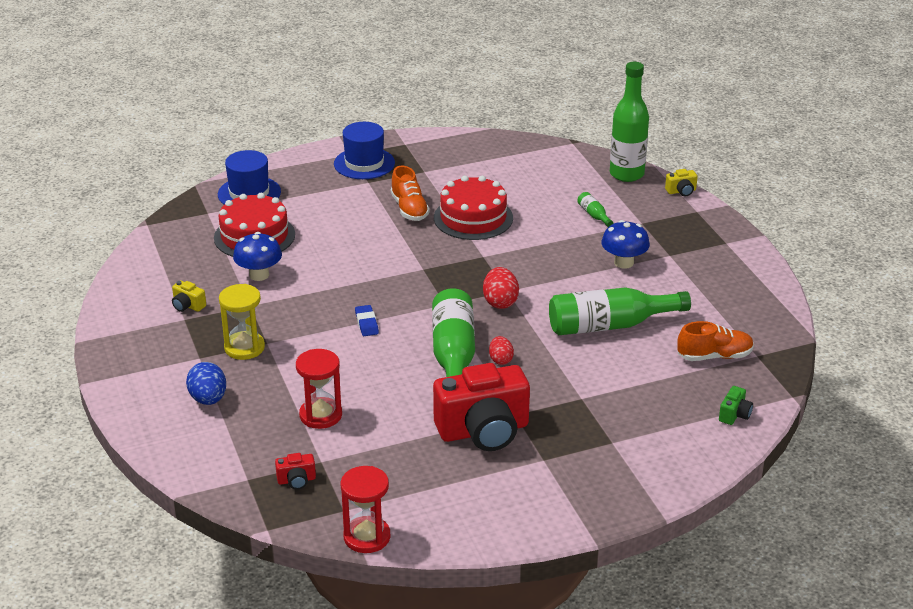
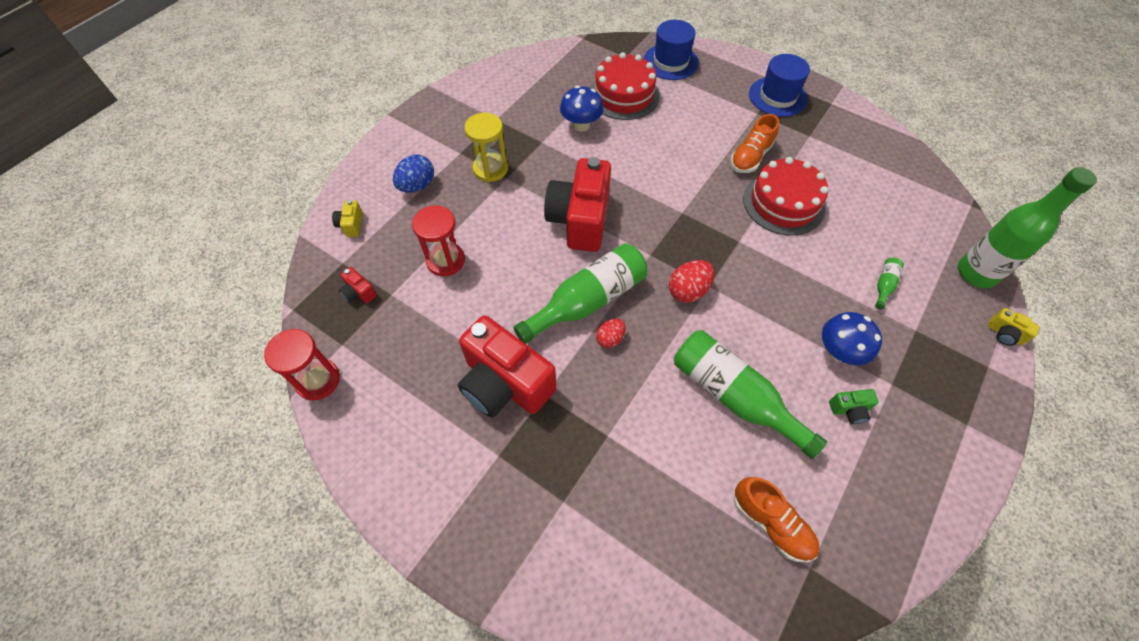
camera: 55 degrees right, 25 degrees up
(188, 306) = (512, 111): yellow camera -> yellow camera (351, 225)
(366, 323) = (580, 220): blue eraser -> red camera
(734, 415) = (693, 601): green camera -> green camera (849, 410)

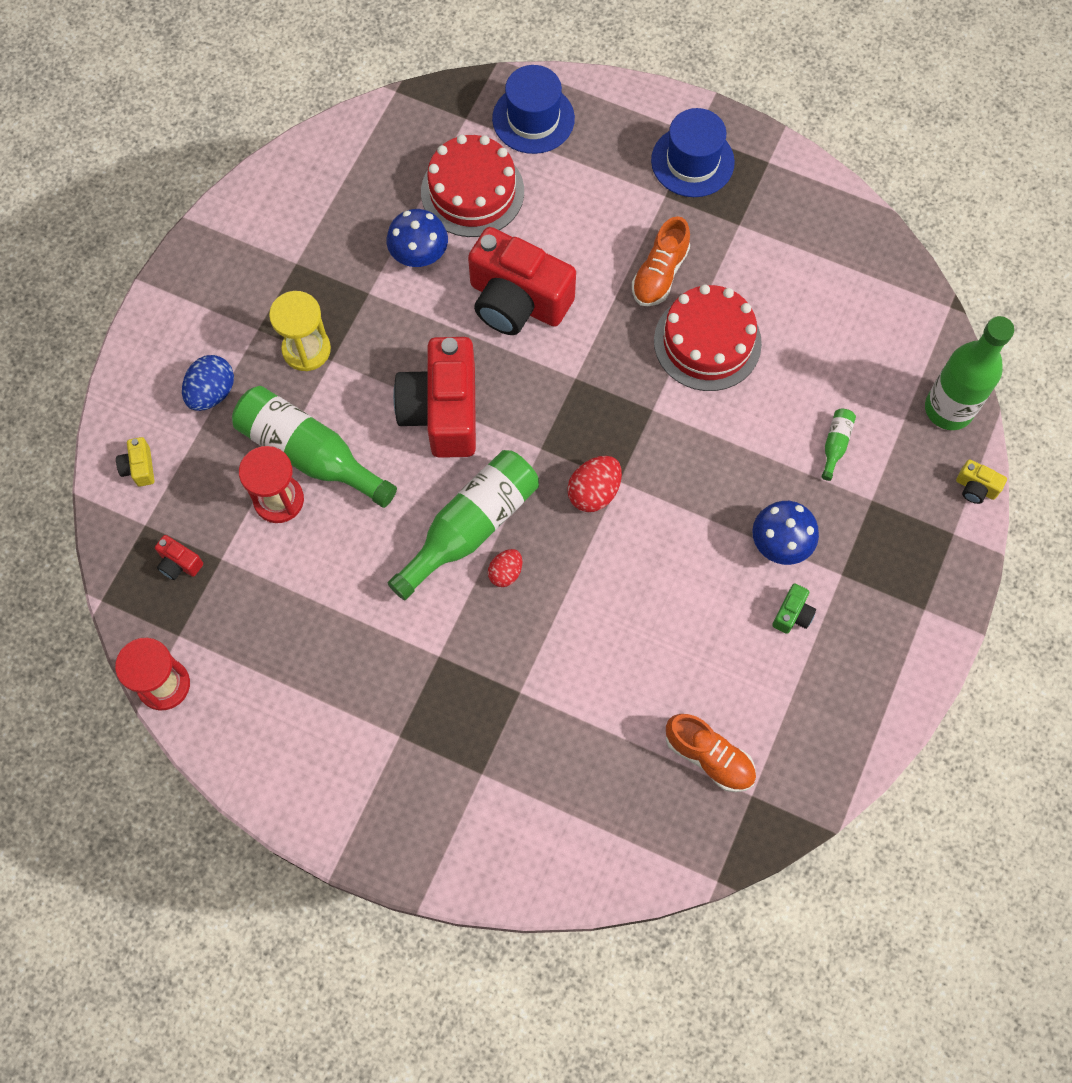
camera: 10 degrees left, 10 degrees up
(505, 383) = (389, 651): red camera -> red camera (517, 301)
(734, 396) = (660, 621): green bottle -> green bottle (310, 454)
(849, 410) = (792, 614): green camera -> green camera turned 45 degrees counterclockwise

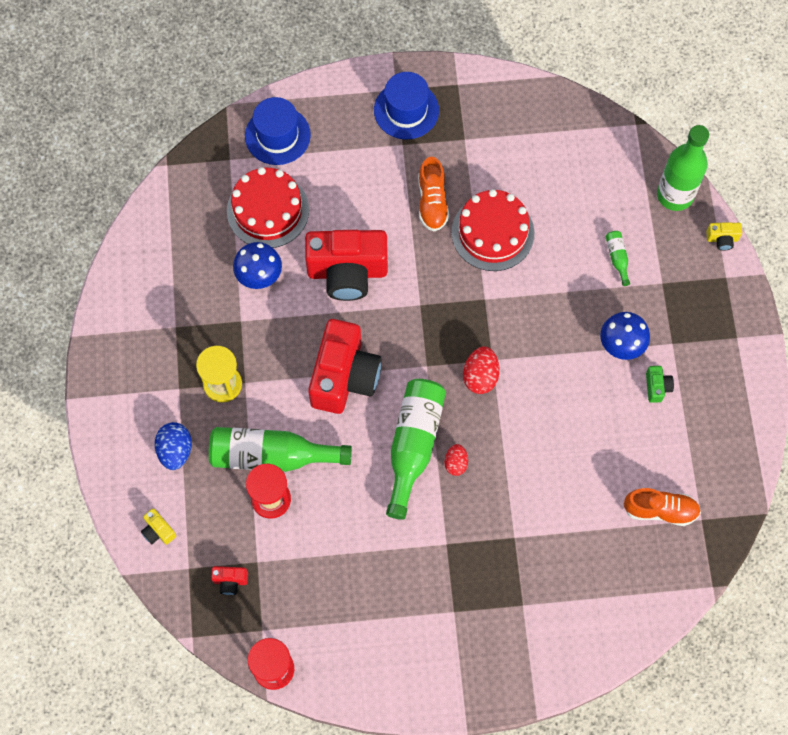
camera: 30 degrees left, 0 degrees up
(442, 411) = (344, 376): red camera -> red camera turned 135 degrees counterclockwise

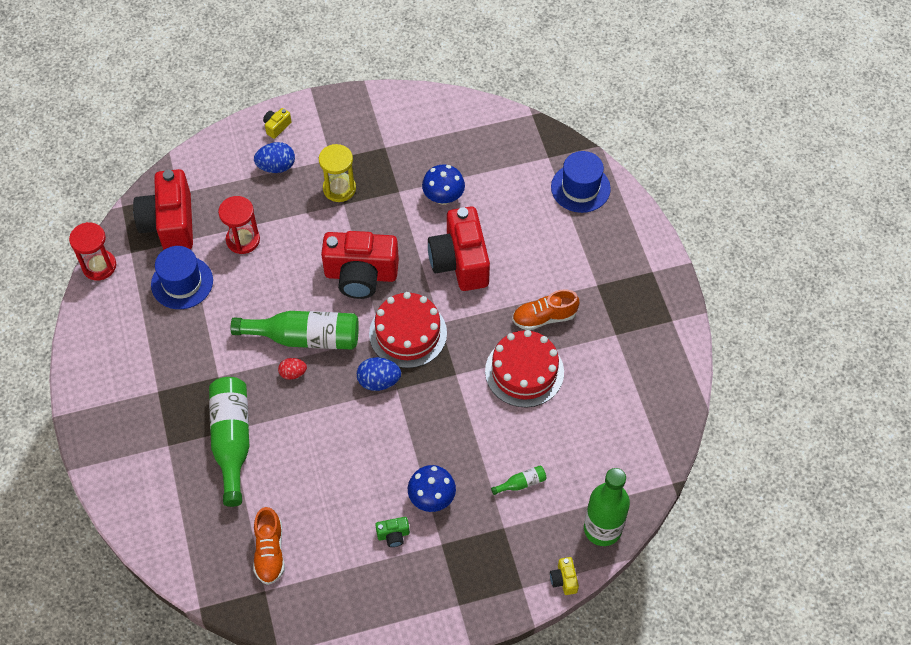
camera: 80 degrees right, 10 degrees down
(158, 531) = (207, 168): yellow camera -> yellow camera (277, 127)
(230, 581) = (170, 223): red camera -> red camera, size x2.49
(268, 210) = (506, 193): red cake -> red cake (408, 333)
(272, 456) = (281, 234): green bottle -> green bottle (232, 441)
(406, 110) = (633, 282): blue hat -> blue hat (182, 282)
(480, 376) = (379, 381): red egg -> blue egg

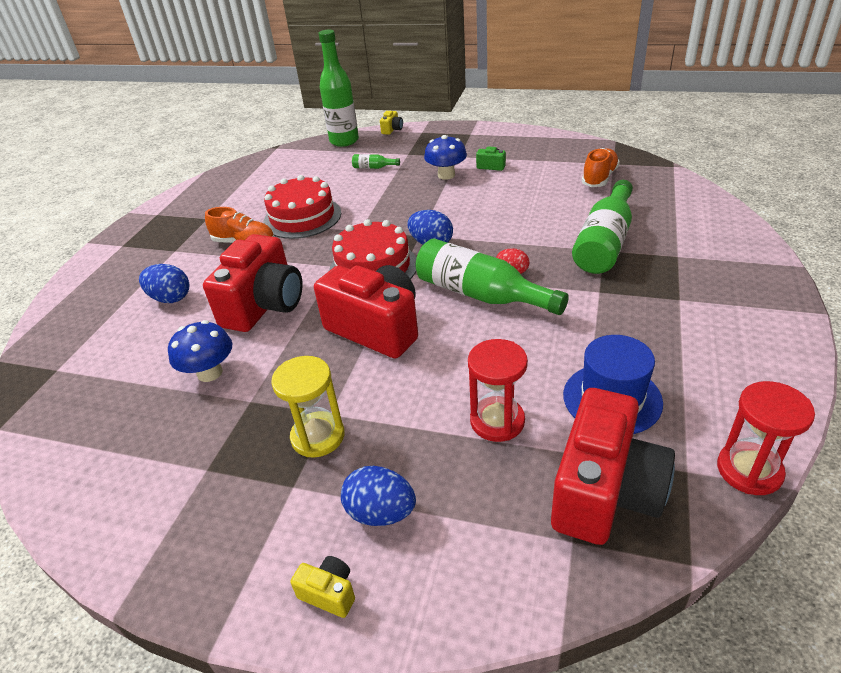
camera: 145 degrees left, 20 degrees down
(277, 127) = (329, 593): yellow camera -> yellow camera turned 135 degrees counterclockwise
(540, 239) = (170, 298): none -> blue egg
(580, 188) = (74, 327): blue hat -> none

